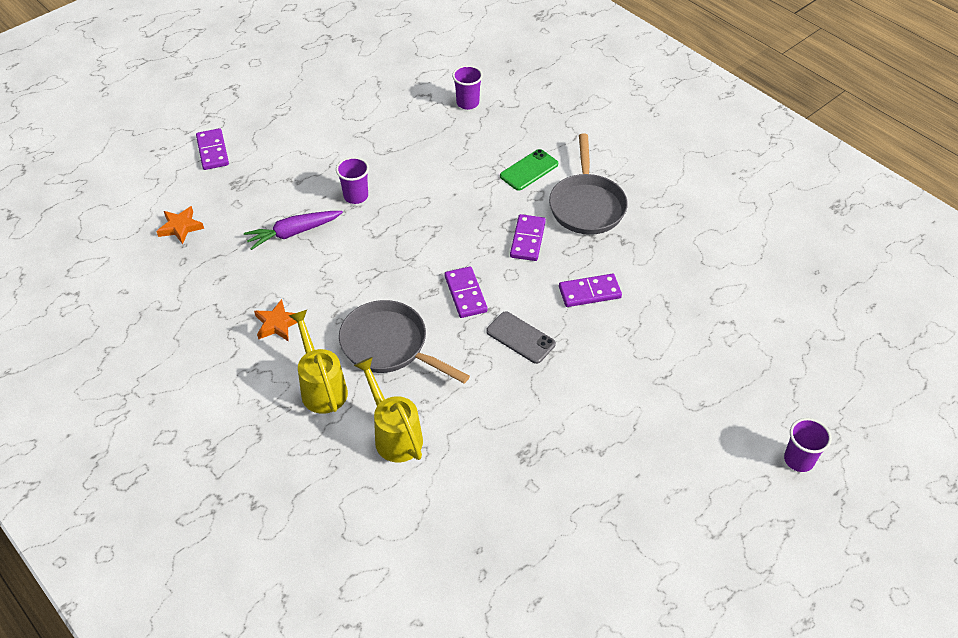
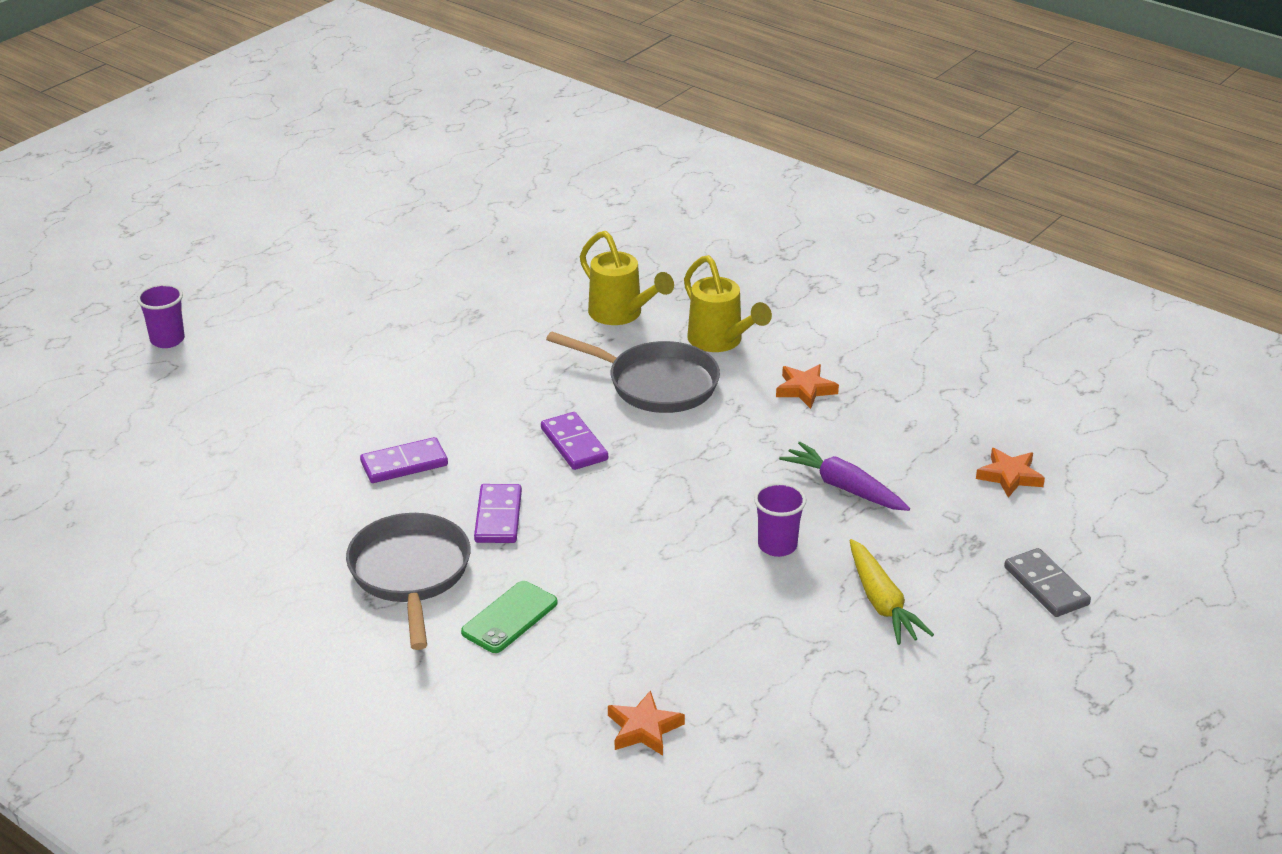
camera: 170 degrees right, 15 degrees down
(212, 151) = (1046, 586): purple domino -> grey domino
(293, 233) = (844, 487): purple carrot -> purple carrot turned 105 degrees counterclockwise
(312, 153) = (881, 602): none -> yellow carrot
(467, 103) = (644, 729): purple cup -> orange star
(520, 338) = (493, 408): grey phone -> none

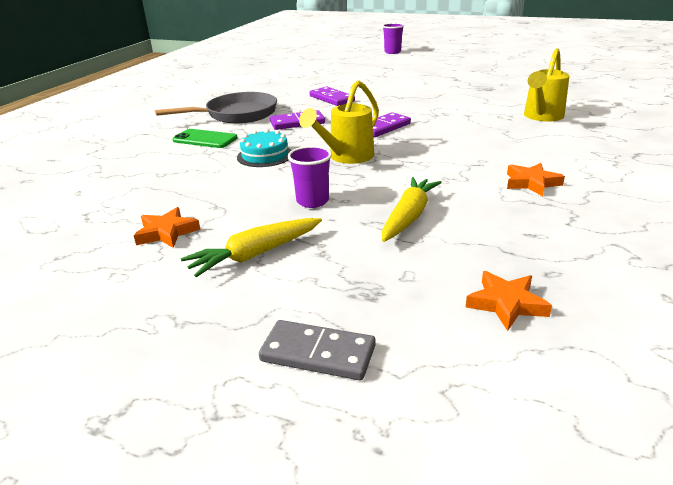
camera: 75 degrees right, 5 degrees down
(614, 565) = (265, 155): none -> turquoise cake
(644, 729) = (99, 188): orange star -> orange star (166, 232)
(656, 384) = (474, 137): grey pan -> none
(720, 342) = (553, 147): yellow watering can -> yellow watering can (346, 157)
(844, 487) = (409, 217): purple carrot -> yellow carrot
(1046, 586) = (318, 354): grey domino -> grey domino turned 60 degrees clockwise

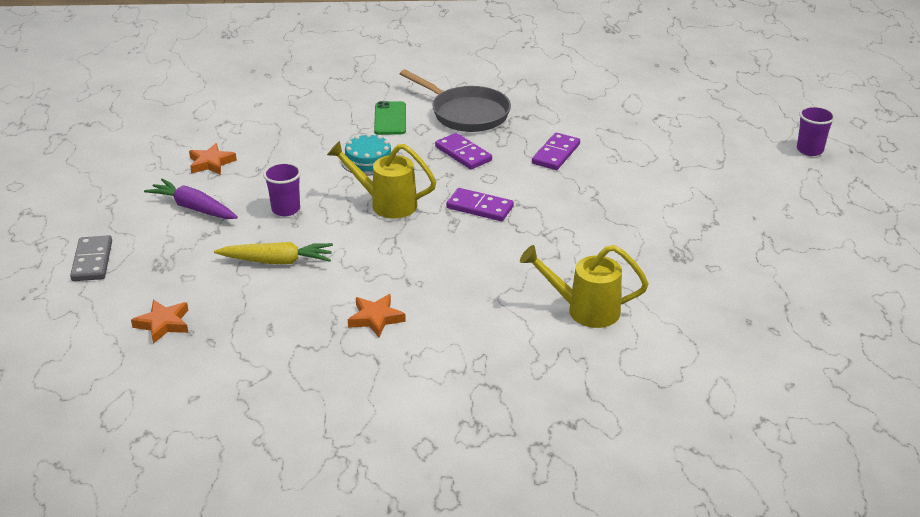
camera: 65 degrees right, 5 degrees up
(255, 254) = (193, 208): yellow carrot -> purple carrot

